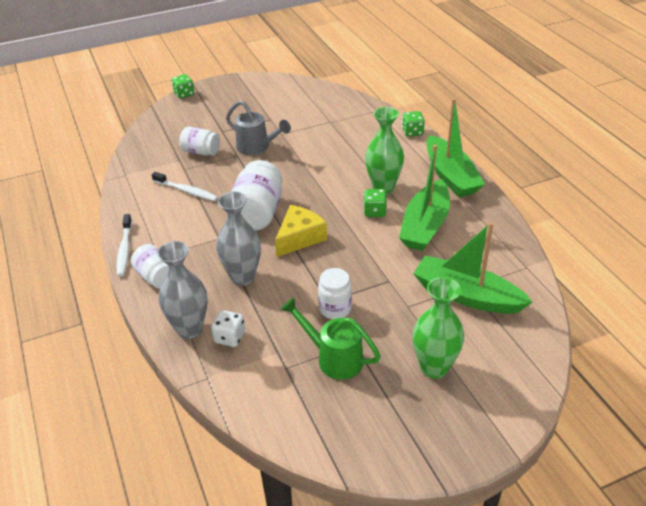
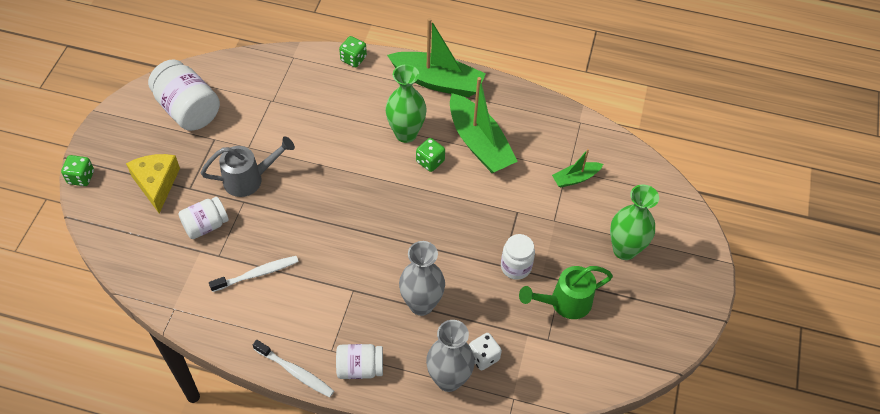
camera: 55 degrees left, 15 degrees up
(257, 213) = (348, 241): white jar -> white jar (188, 110)
(299, 238) = (411, 233): yellow cheese -> yellow cheese (156, 184)
(466, 295) = (575, 178): green boat -> green boat, size x0.51

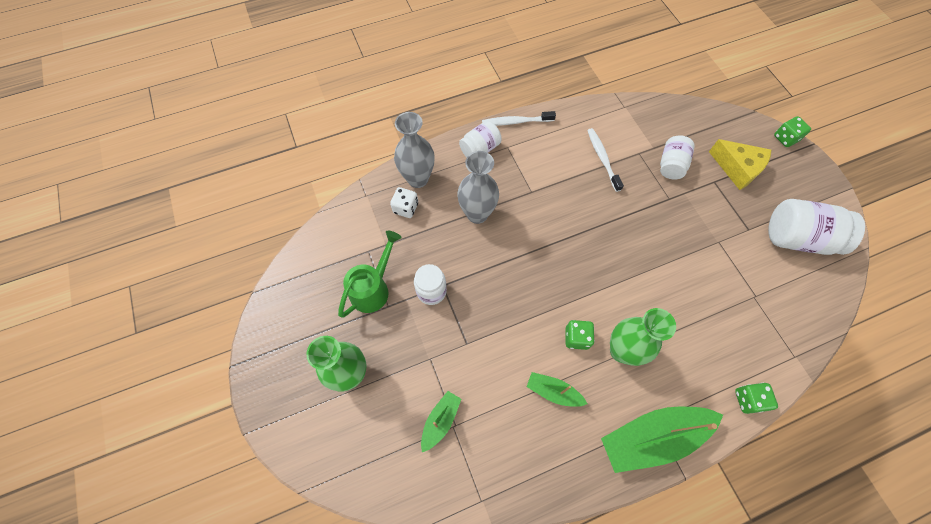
camera: 145 degrees right, 10 degrees up
(249, 179) = (686, 217): grey watering can -> none
(257, 274) = (602, 159): white toothbrush -> white toothbrush turned 135 degrees clockwise
(479, 143) = (553, 391): green boat -> green boat, size x0.51

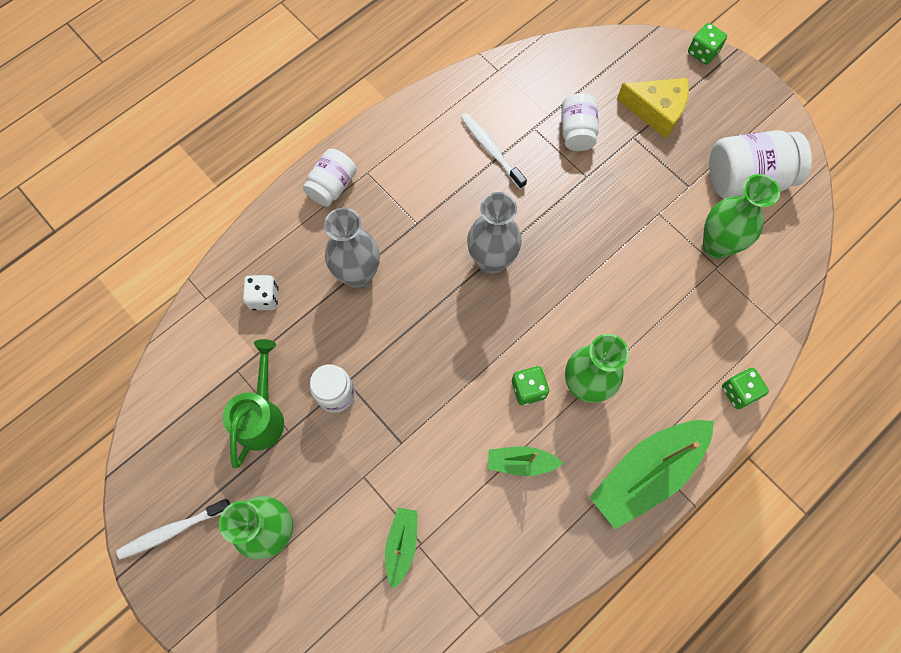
camera: 20 degrees left, 5 degrees up
(418, 179) = (265, 253): grey vase -> grey vase (491, 261)
(516, 122) = (366, 134): white toothbrush -> white toothbrush (173, 530)
(759, 280) = (716, 245): none -> green vase

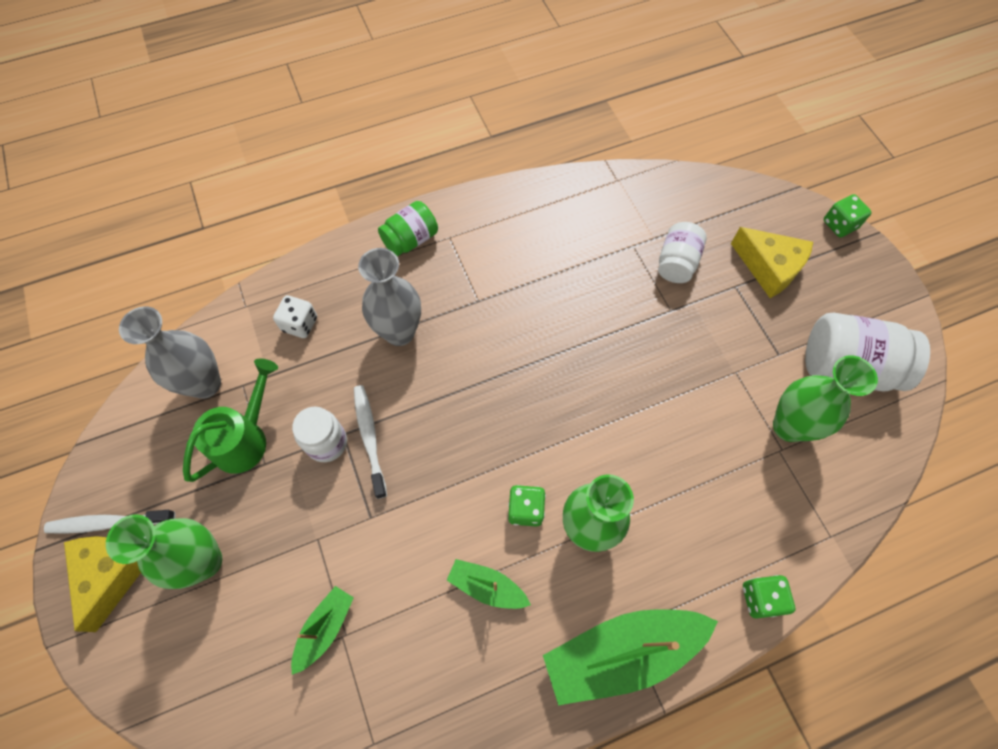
camera: 20 degrees right, 5 degrees down
(198, 569) = (113, 573): none -> yellow cheese
(332, 186) = (410, 240): white jar -> green jar
(491, 150) = (581, 254): white toothbrush -> white toothbrush (369, 438)
(491, 261) = (538, 363): grey vase -> grey vase (205, 384)

